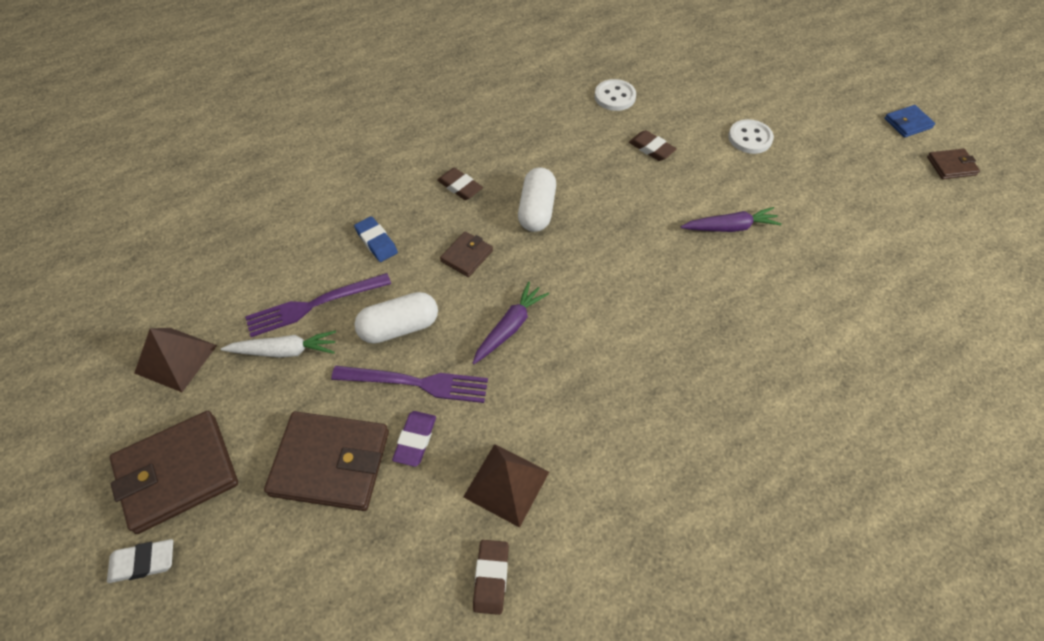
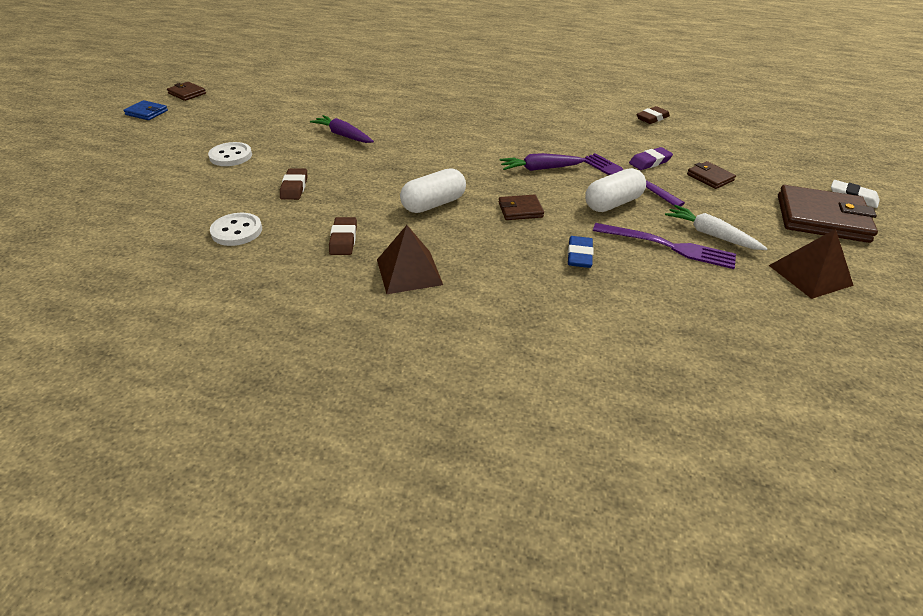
camera: 135 degrees left, 15 degrees down
(331, 463) = (710, 177): brown wallet -> brown wallet, size x0.50
(399, 327) = (612, 203): white capsule -> white capsule turned 60 degrees counterclockwise
(460, 187) = (464, 250): brown eraser -> brown eraser (343, 239)
(506, 484) = (615, 131): brown pyramid -> brown pyramid (409, 272)

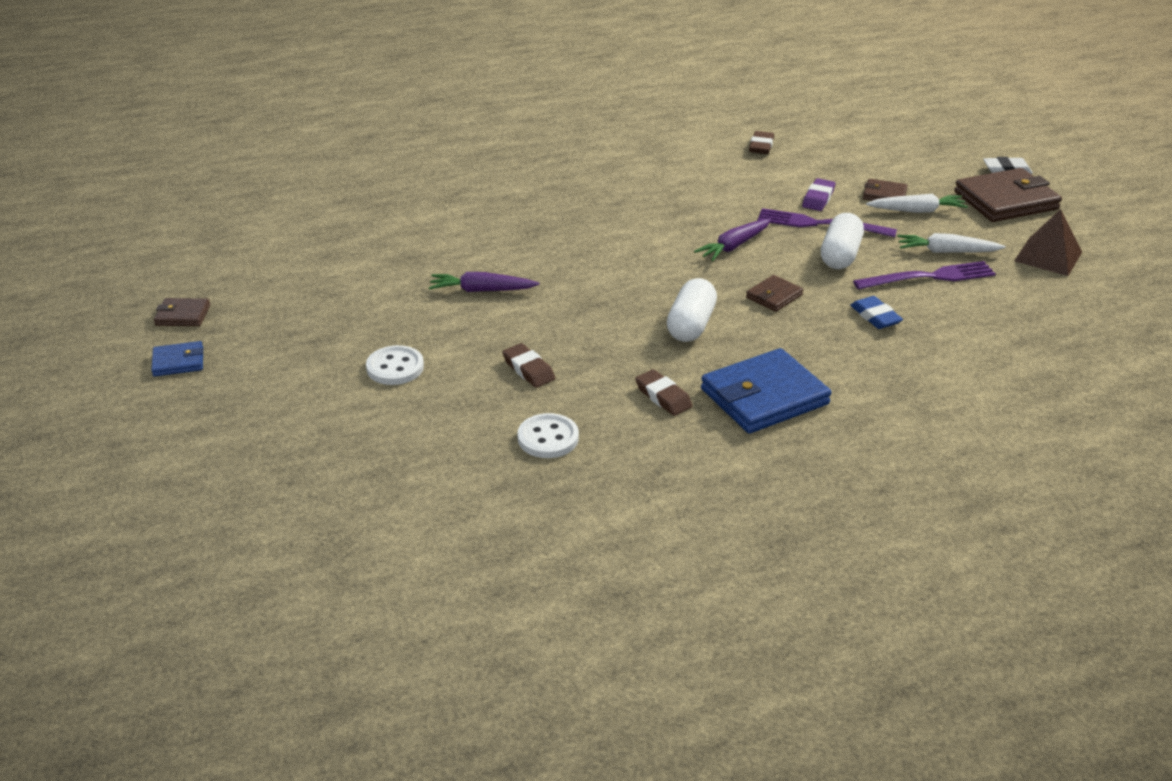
camera: 35 degrees left, 5 degrees down
(409, 272) = (764, 397): brown pyramid -> blue wallet
(724, 197) = (917, 211): none -> white carrot

